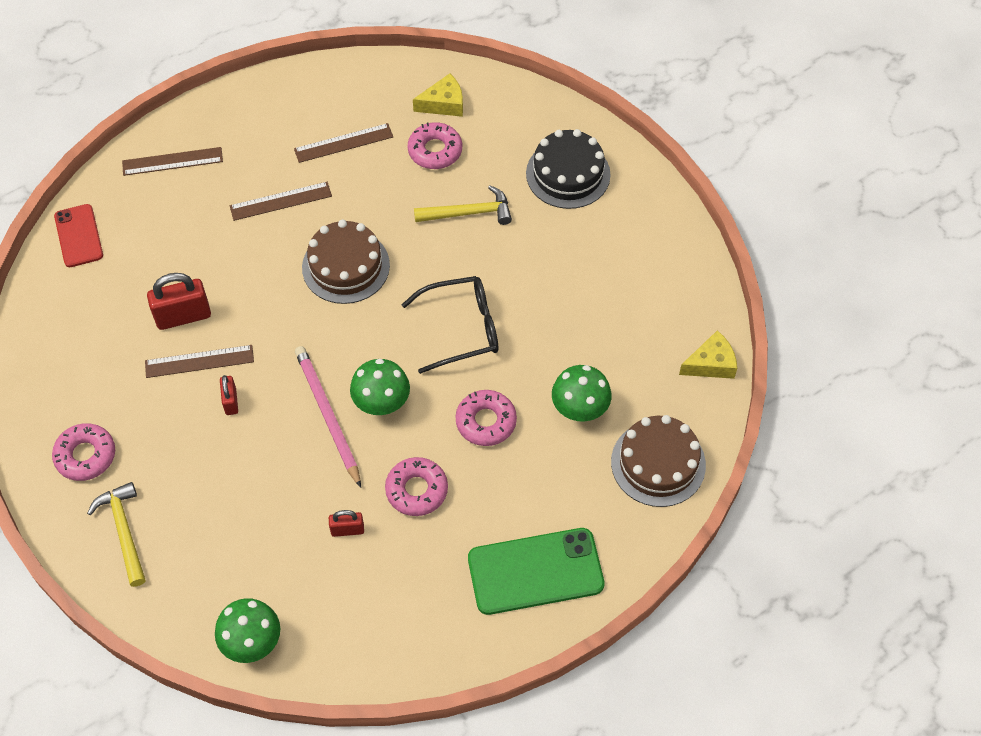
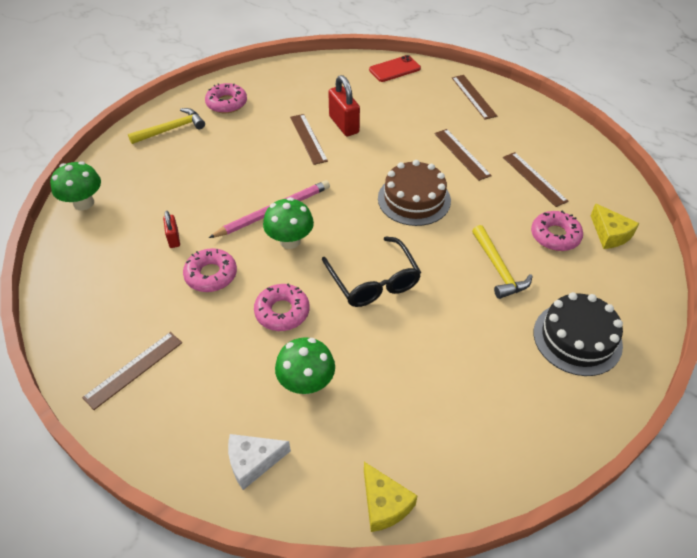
camera: 80 degrees right, 10 degrees down
(231, 401) = (278, 159): red padlock -> none
(535, 571) = (134, 369): green phone -> brown ruler
(658, 463) = (253, 462): brown cake -> white cheese

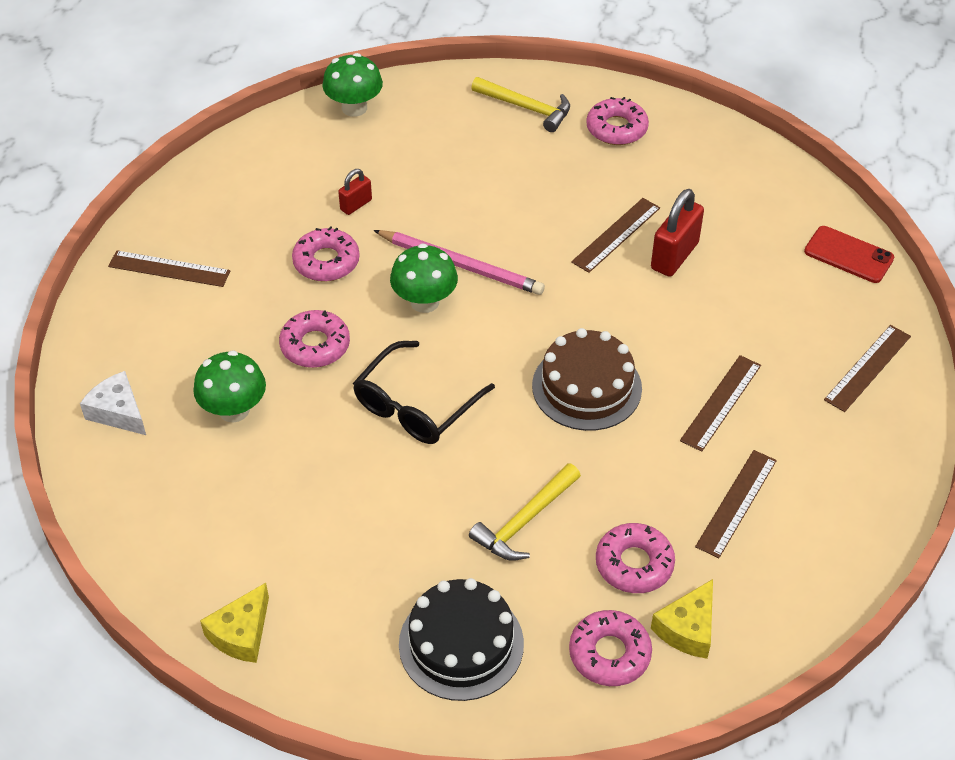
camera: 60 degrees right, 0 degrees up
(384, 504) = (127, 537): yellow cheese -> yellow cheese (241, 633)
(613, 273) = (609, 653): none -> pink donut

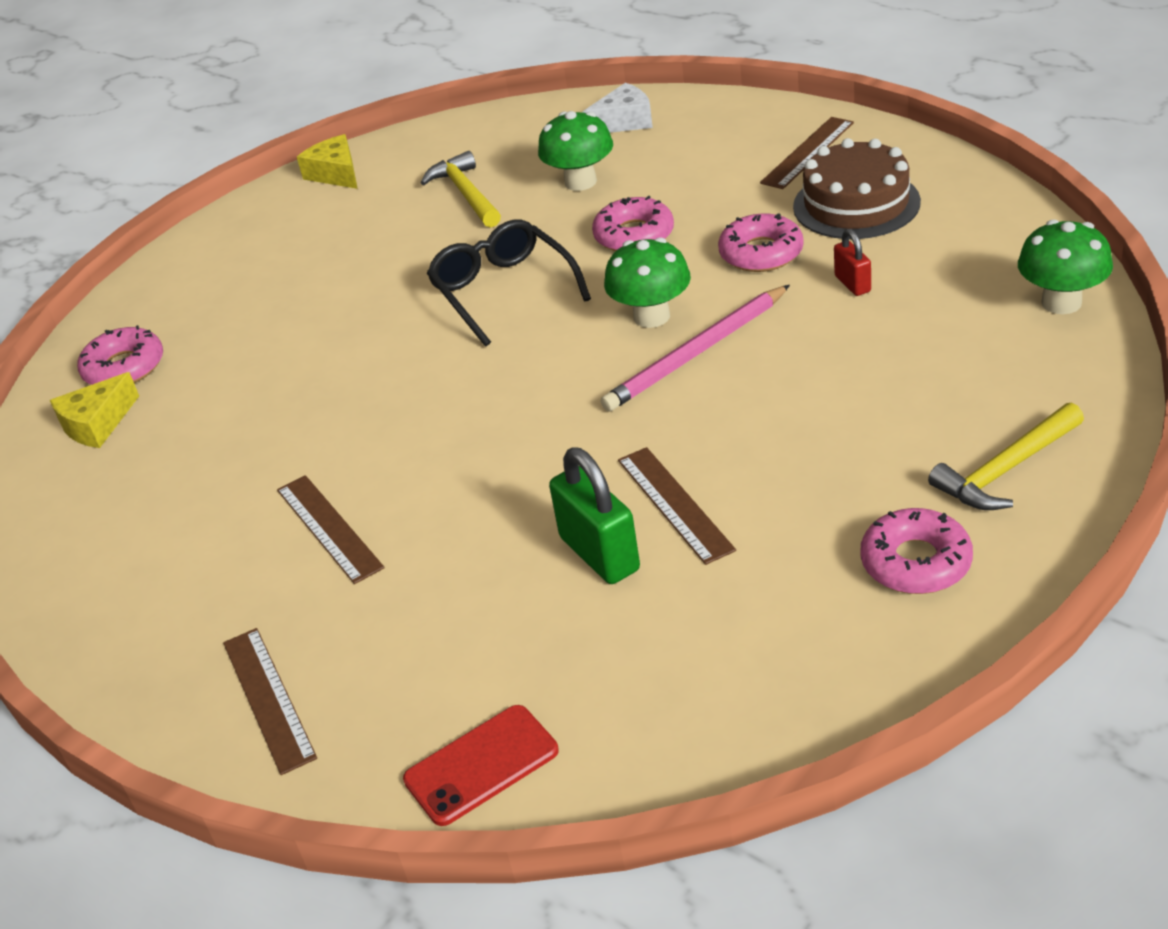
camera: 120 degrees right, 10 degrees down
(461, 644) = (218, 283): black cake -> none
(524, 521) = (305, 341): yellow hammer -> yellow hammer (466, 194)
(586, 387) = (436, 419): brown cake -> brown cake (856, 204)
(634, 564) = (194, 404): pink donut -> none
(674, 256) = (599, 554): red padlock -> green padlock
(687, 628) = (97, 424): yellow cheese -> yellow cheese turned 105 degrees counterclockwise
(736, 503) = (191, 500): brown ruler -> none

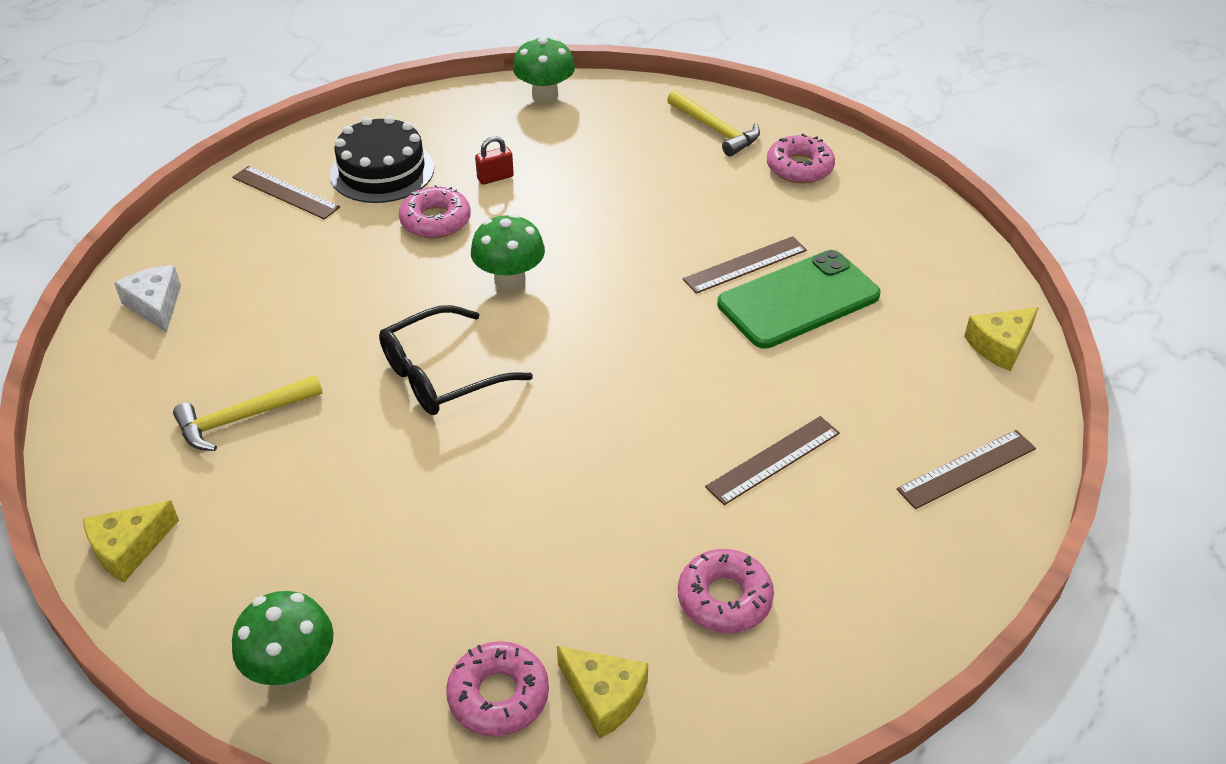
camera: 100 degrees left, 5 degrees up
(481, 765) = (1000, 345): red phone -> yellow cheese
(580, 182) = (262, 331): green mushroom -> green mushroom (292, 668)
(599, 554) = (798, 300): green padlock -> green phone
(634, 235) = (377, 293): pink donut -> pink donut (724, 598)
(697, 353) = (567, 255): pink pencil -> none
(856, 204) = (382, 171): brown cake -> black cake

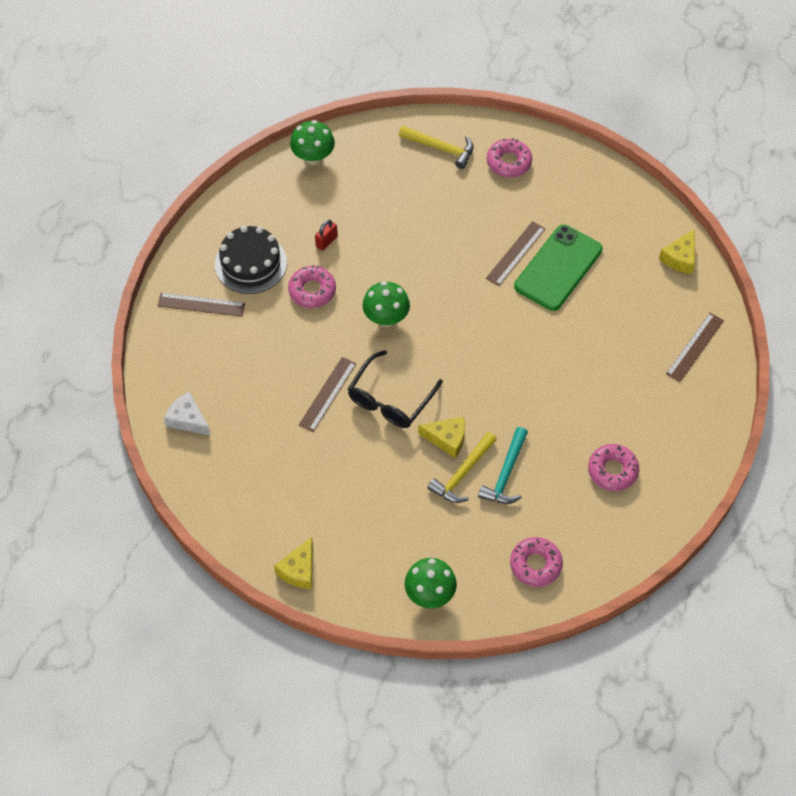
camera: 25 degrees left, 15 degrees up
(242, 418) = (299, 472): yellow hammer -> yellow hammer (462, 474)
(543, 536) = (505, 474): none -> turquoise hammer
(604, 696) = (584, 544): yellow cheese -> yellow cheese (447, 439)
(773, 460) = (597, 381): brown ruler -> brown ruler (327, 394)

